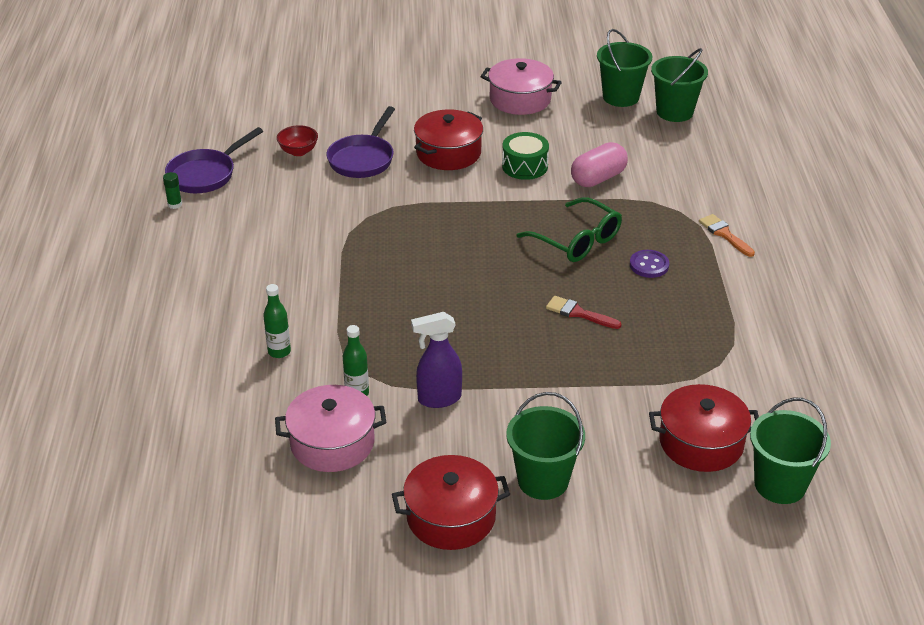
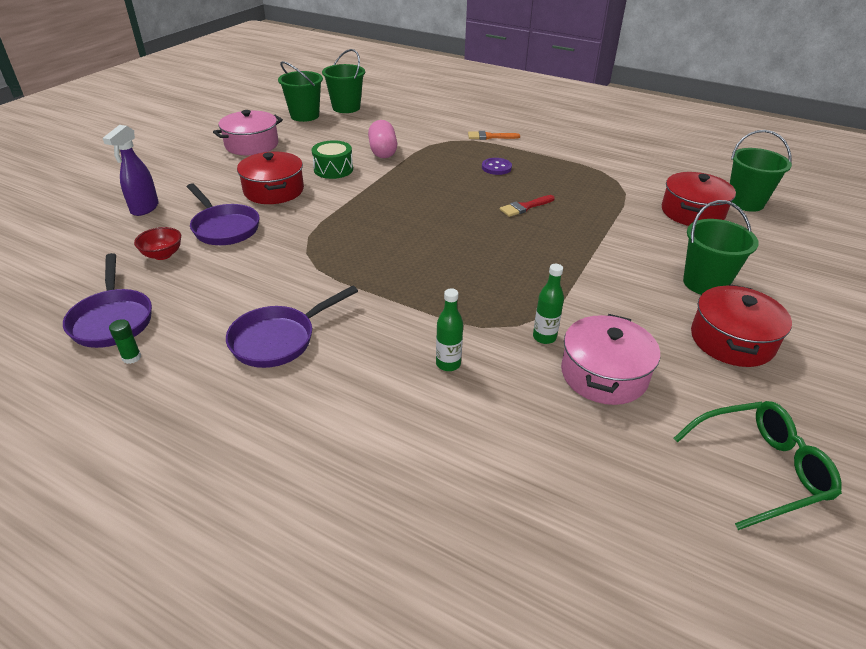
camera: 60 degrees left, 0 degrees up
(243, 257) = (279, 339): none -> purple pan
(438, 399) = (580, 297): purple spray bottle -> purple spray bottle (144, 208)
(576, 240) = (442, 181): green glasses -> green glasses (759, 469)

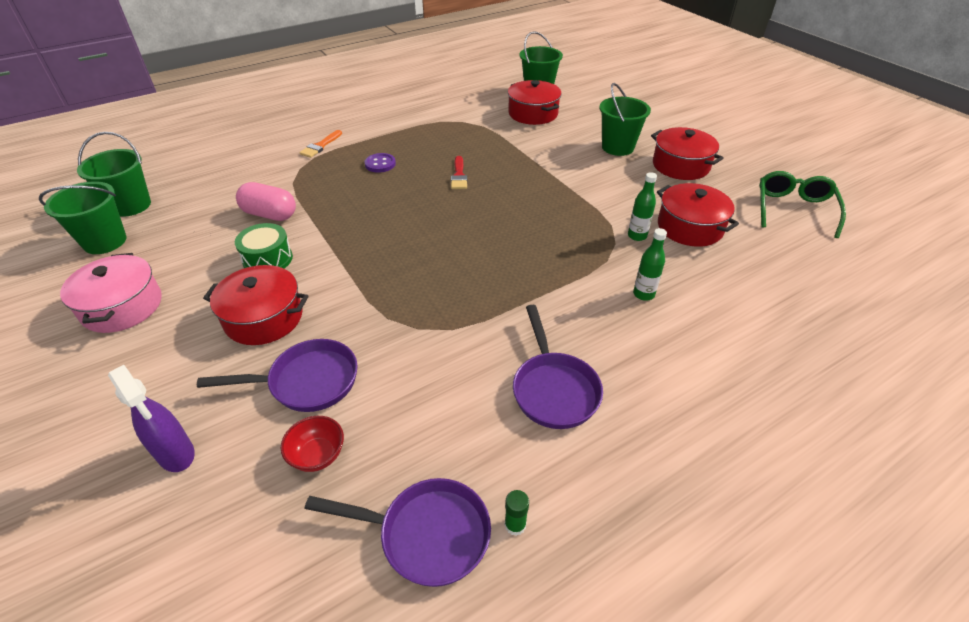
camera: 60 degrees left, 5 degrees up
(604, 374) = (690, 227): pink pot -> red pot

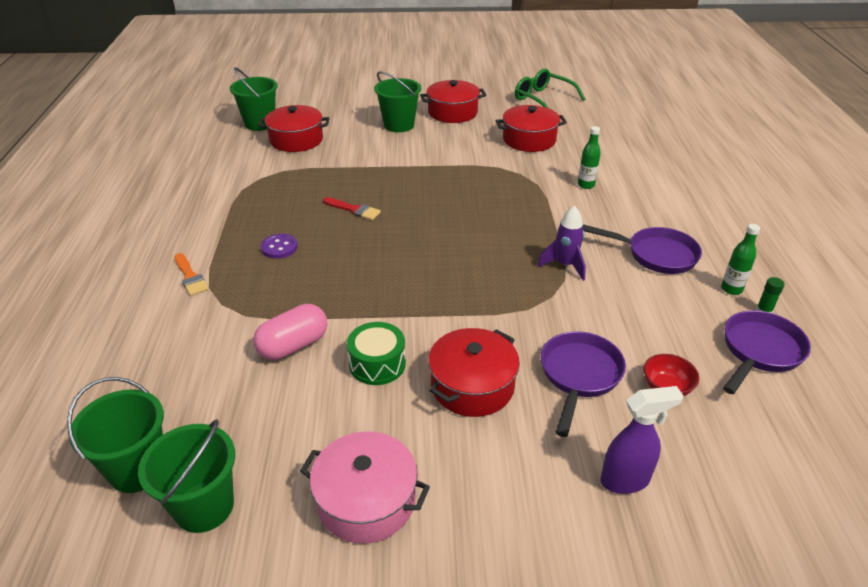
camera: 60 degrees left, 5 degrees down
(476, 322) = (565, 265): none -> purple rocket
(637, 236) = (520, 162): green bottle -> green bottle (731, 289)

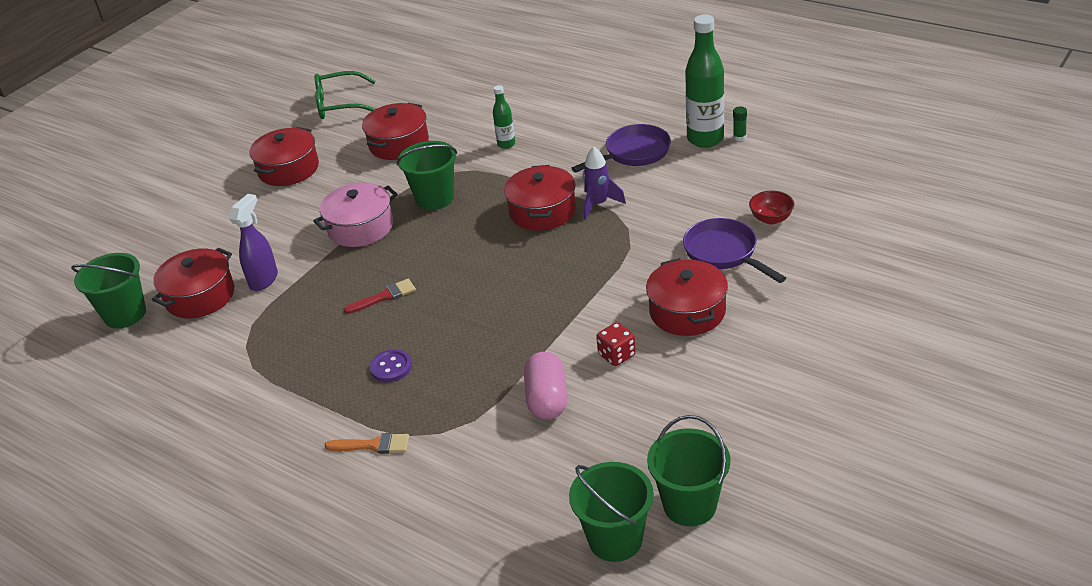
camera: 50 degrees left, 0 degrees up
(366, 500) = (753, 409): pink pot -> pink pot (360, 227)
(377, 364) = (617, 355): green drum -> red dice
(399, 125) = (266, 213): green bucket -> green bucket (435, 198)
(524, 239) = (542, 211): none -> red pot
(625, 480) = (832, 276): purple spray bottle -> purple spray bottle (264, 280)
(731, 289) = (705, 139): green bottle -> green bottle, size x1.97
(759, 351) = (774, 160): purple pan -> none

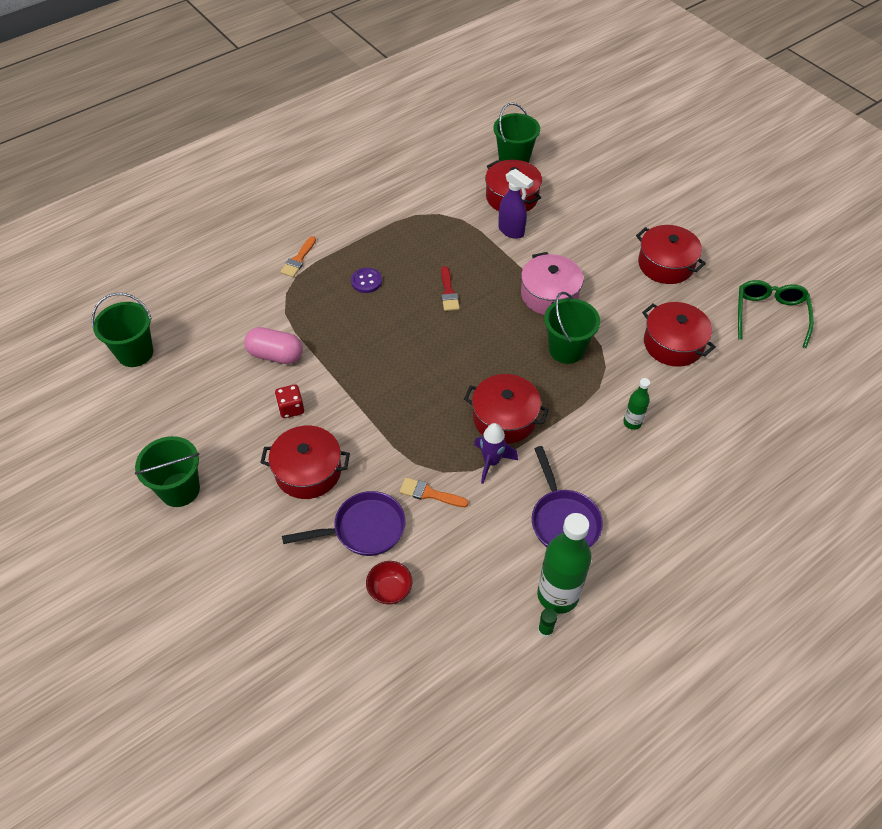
camera: 105 degrees right, 15 degrees up
(658, 228) = (429, 493): none -> orange brush
(690, 505) = (130, 399): green bucket -> green bucket (179, 489)

